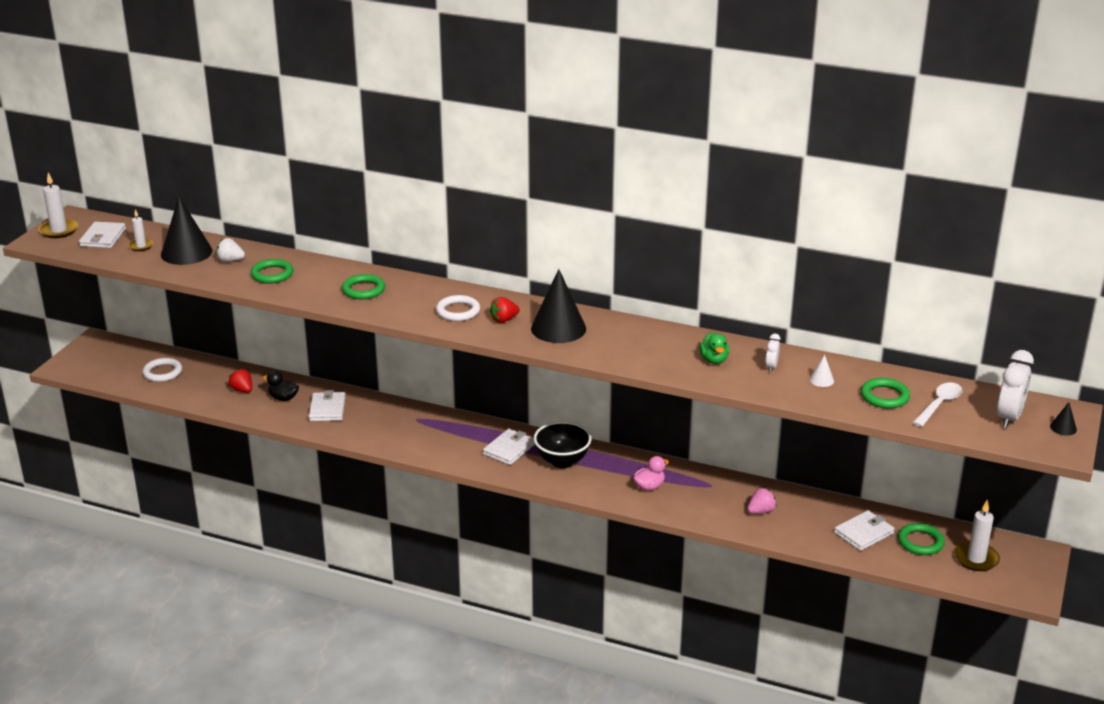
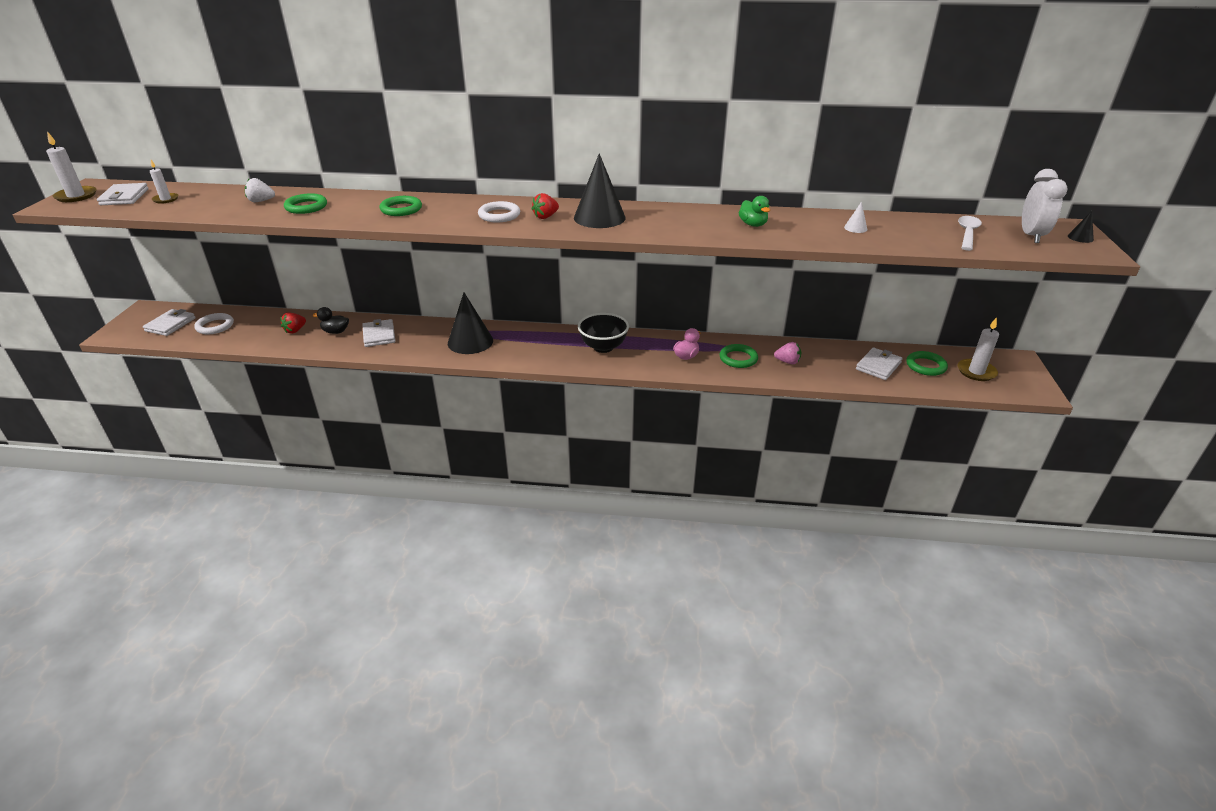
camera: 15 degrees left, 5 degrees up
(186, 252) = (214, 200): black cone -> black cone (470, 342)
(242, 390) = (295, 330): red strawberry -> red strawberry turned 90 degrees counterclockwise
(509, 449) = (553, 344): white wallet -> white wallet (170, 324)
(761, 511) = (787, 362): pink strawberry -> pink strawberry turned 60 degrees clockwise
(771, 367) = (805, 224): white clock -> none
(884, 396) = (918, 233): green ring -> green ring (738, 358)

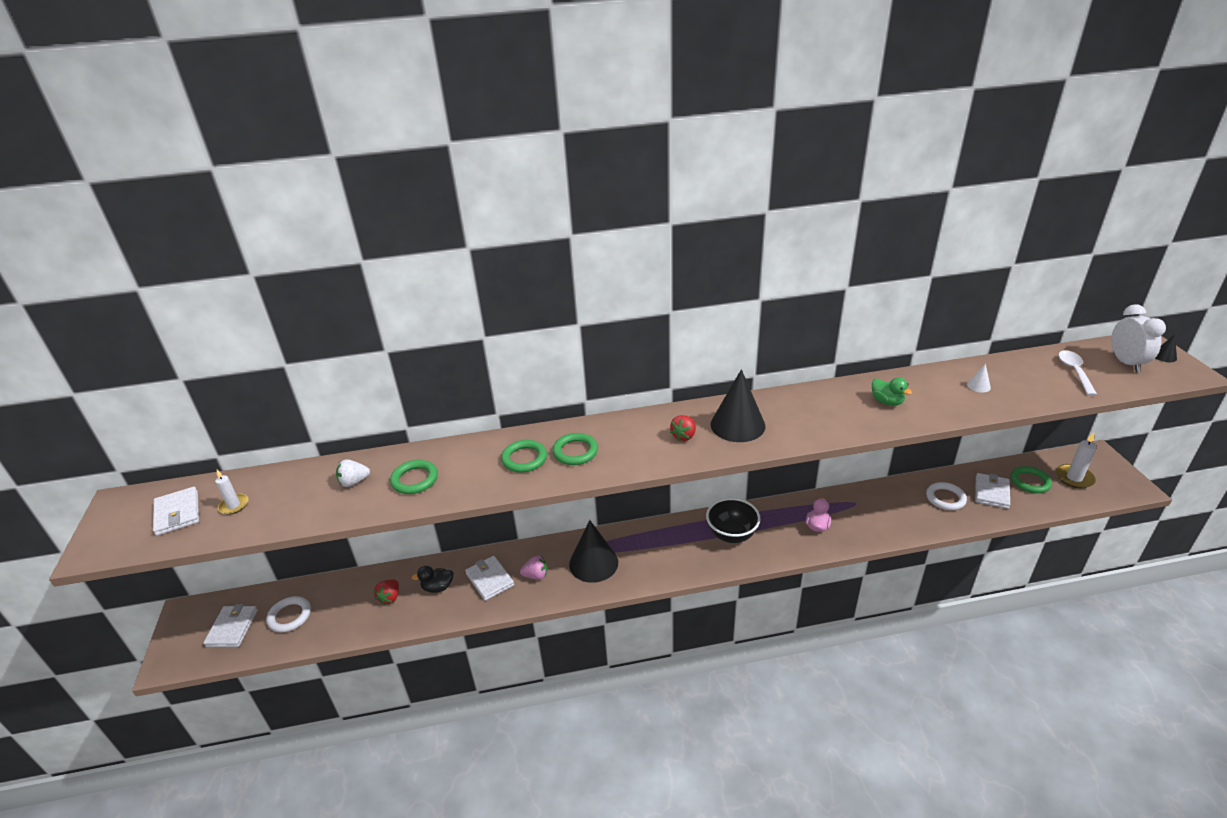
camera: 15 degrees left, 0 degrees up
(76, 196) = (112, 526): white candle -> none
(499, 215) = (635, 444): white ring -> white ring (945, 498)
(738, 358) = (866, 516): green ring -> green ring (575, 452)
(787, 362) = (912, 508): pink strawberry -> pink strawberry (536, 575)

